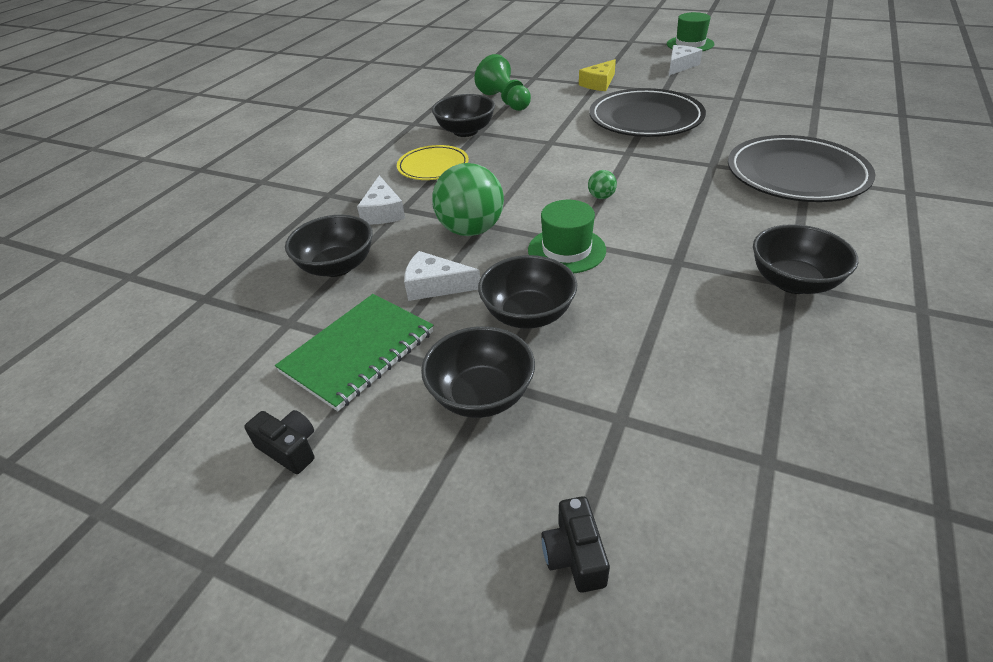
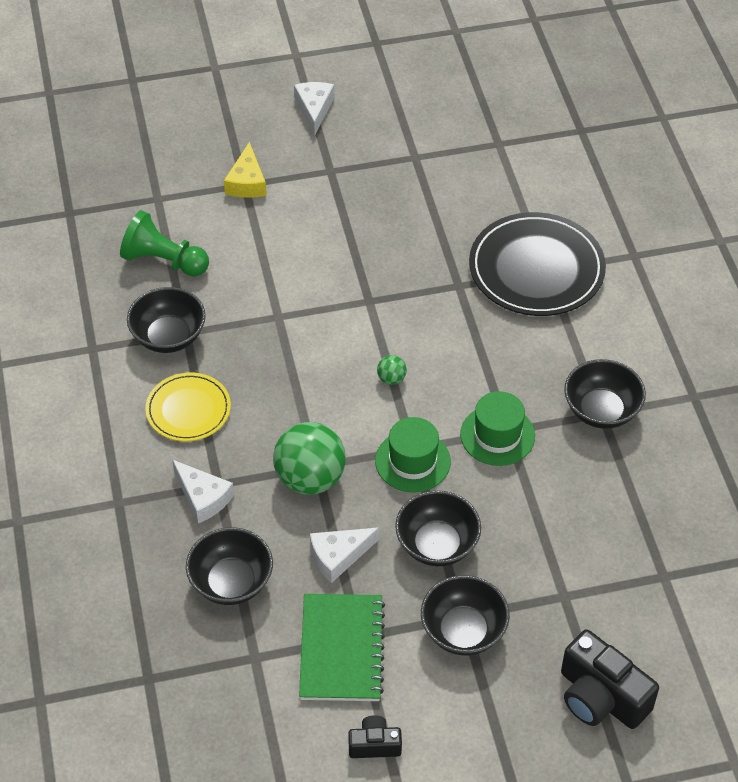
camera: 40 degrees left, 10 degrees up
(574, 555) = (600, 697): black camera -> black camera, size x1.86
(645, 118) = (346, 233): black plate -> none
(690, 44) = (293, 52): green hat -> green hat (497, 435)

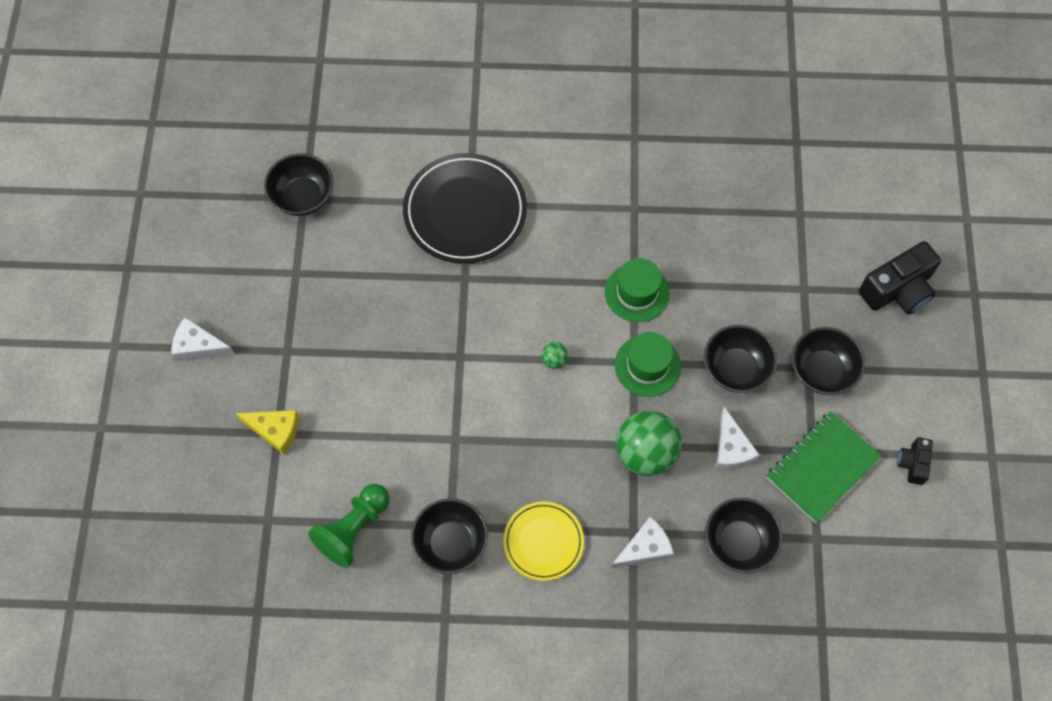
camera: 75 degrees left, 15 degrees up
(342, 649) = (822, 467): green notebook -> green notebook turned 60 degrees counterclockwise
(601, 410) = (631, 208): black bowl -> black bowl (303, 197)

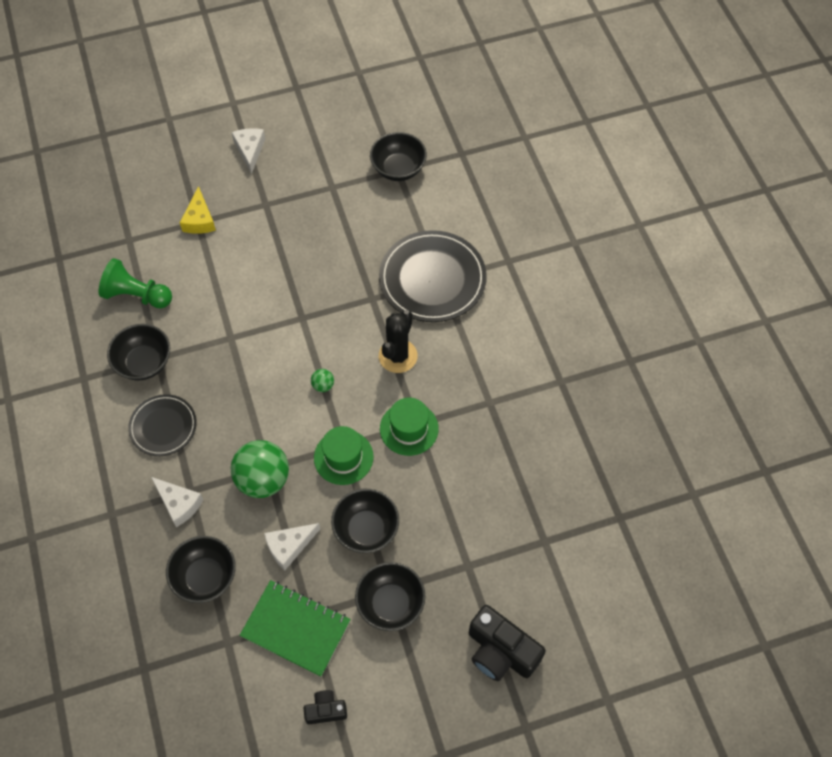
camera: 70 degrees right, 5 degrees down
(543, 542) = (163, 427): yellow plate -> black plate
(547, 275) = (398, 356): none -> black cactus

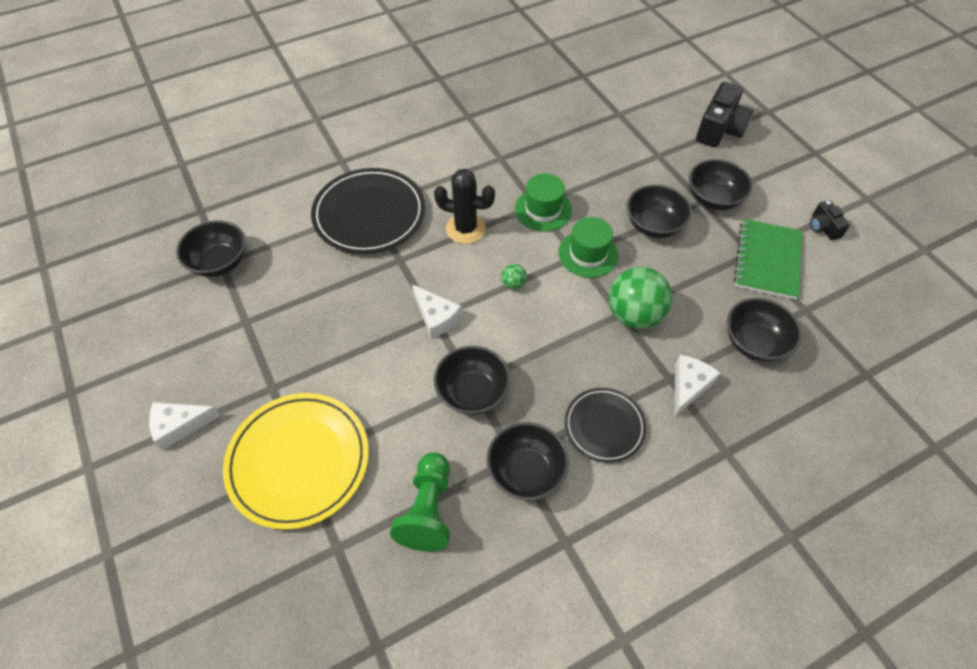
camera: 100 degrees left, 5 degrees down
(199, 219) = (298, 461): yellow cheese -> yellow plate
(222, 337) = (472, 392): none -> black bowl
(289, 546) = (694, 280): white cheese -> white cheese (436, 317)

